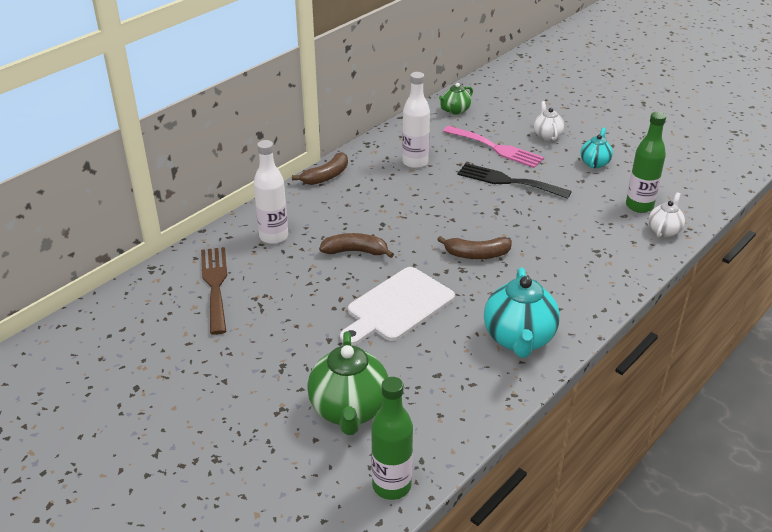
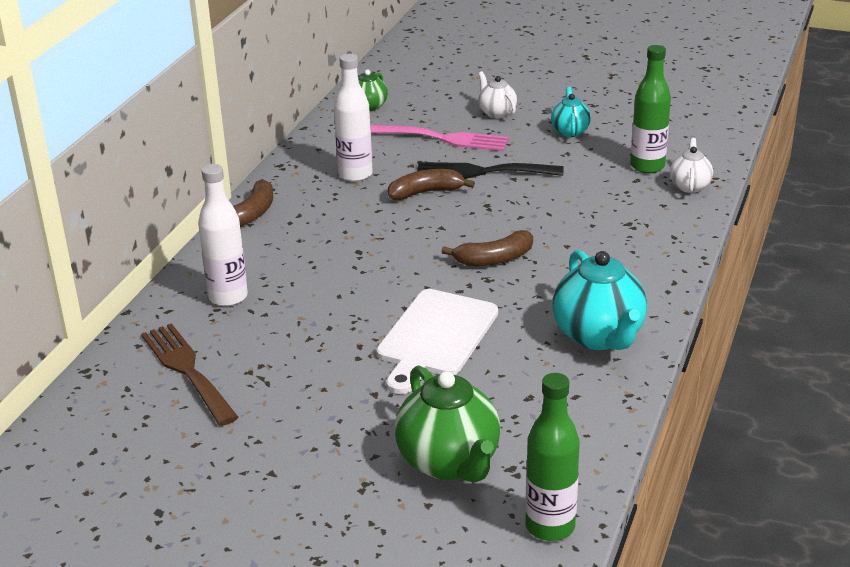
camera: 20 degrees left, 5 degrees down
(355, 251) = (344, 290): brown banana -> brown banana (426, 192)

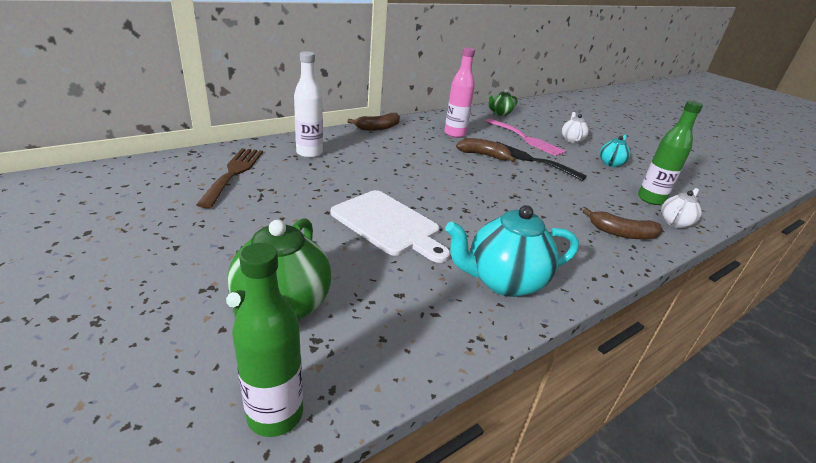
camera: 30 degrees right, 0 degrees up
(355, 174) = (455, 134): white bottle -> pink bottle
(435, 337) = (388, 224): white cutting board -> white cutting board turned 105 degrees counterclockwise
(494, 259) = (484, 202): brown banana -> brown banana (621, 233)
(598, 336) = (503, 281): turquoise teapot -> turquoise teapot turned 60 degrees clockwise

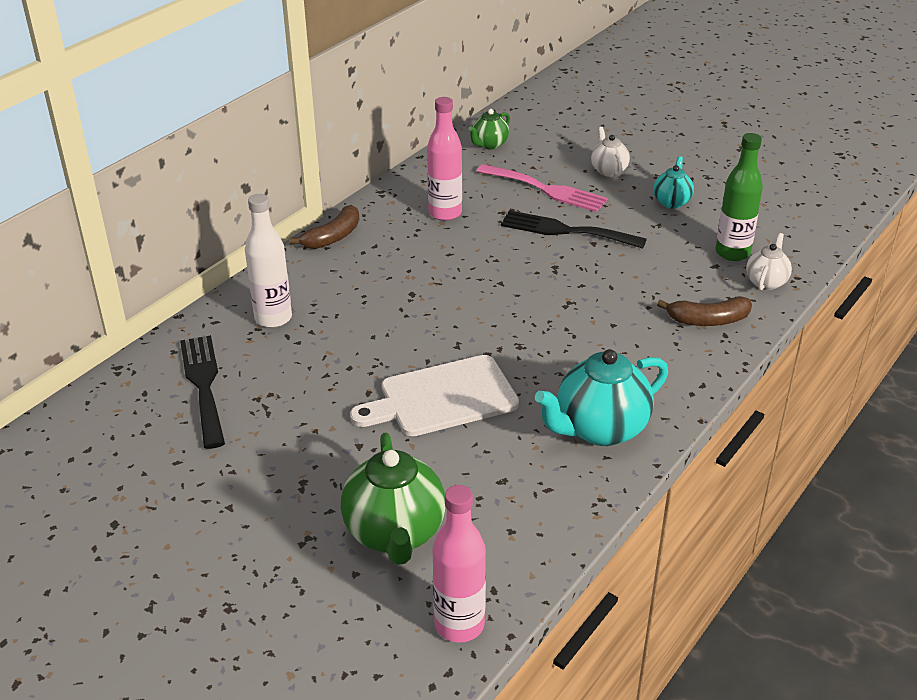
camera: 15 degrees left, 5 degrees up
(233, 173) = (203, 385): brown fork -> black fork
(275, 414) = (459, 625): green bottle -> pink bottle
(388, 224) = (442, 398): white cutting board -> white cutting board turned 135 degrees clockwise
(483, 155) = (502, 243): brown banana -> none

